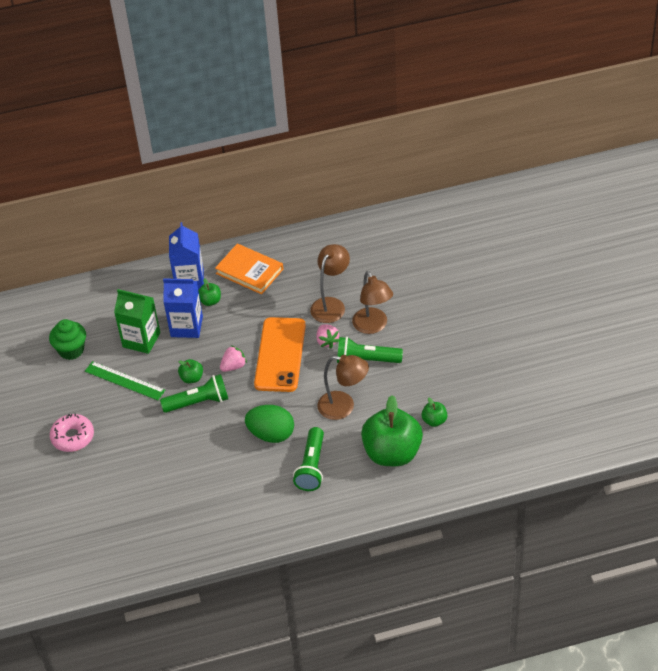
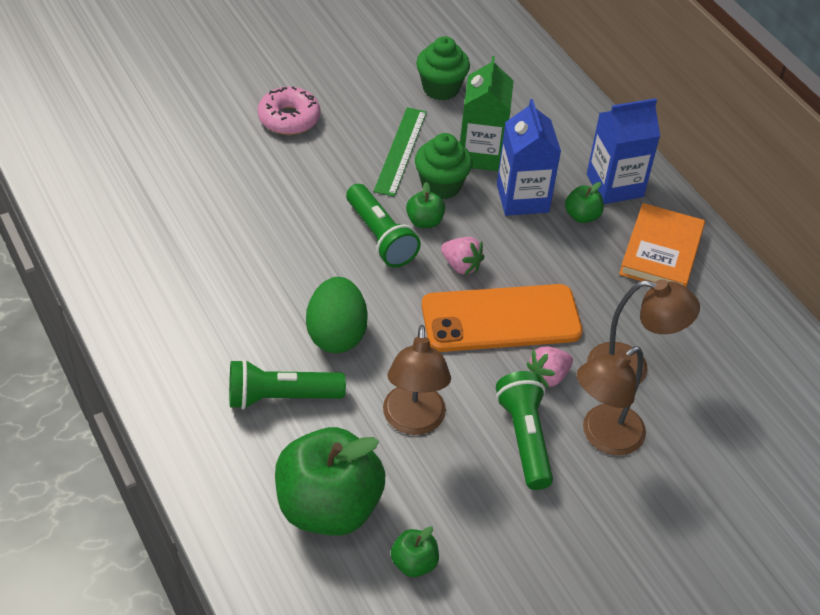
camera: 70 degrees right, 0 degrees up
(163, 365) = (441, 186): none -> green cupcake

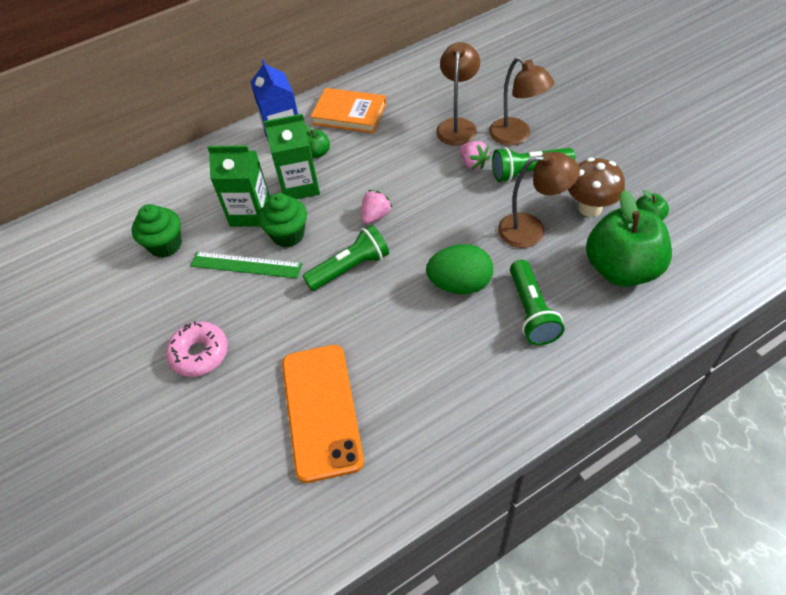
camera: 85 degrees left, 5 degrees up
(424, 221) = (330, 241): green apple -> none
(445, 497) = (590, 208): none -> brown mushroom
(501, 319) = (425, 190): orange phone -> orange phone (321, 411)
(522, 198) = (300, 186): blue carton -> green carton

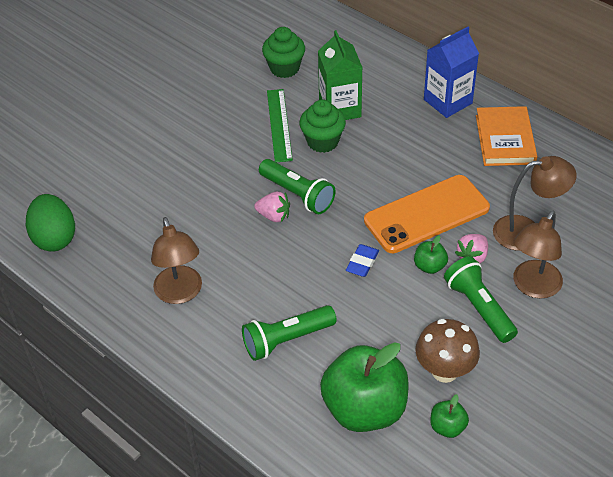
camera: 70 degrees right, 5 degrees down
(199, 353) = (181, 126): pink donut -> none
(300, 186) = (387, 132): green carton -> none
(317, 153) = (436, 131): green apple -> green apple (429, 266)
(321, 411) = (146, 215): orange phone -> orange phone (426, 214)
(375, 216) = (368, 196): pink strawberry -> pink strawberry (274, 216)
(455, 237) = (362, 263): none -> blue eraser
(460, 284) = (303, 278): green egg -> green egg (54, 238)
(531, 230) = (393, 323): brown lamp -> brown lamp (180, 293)

